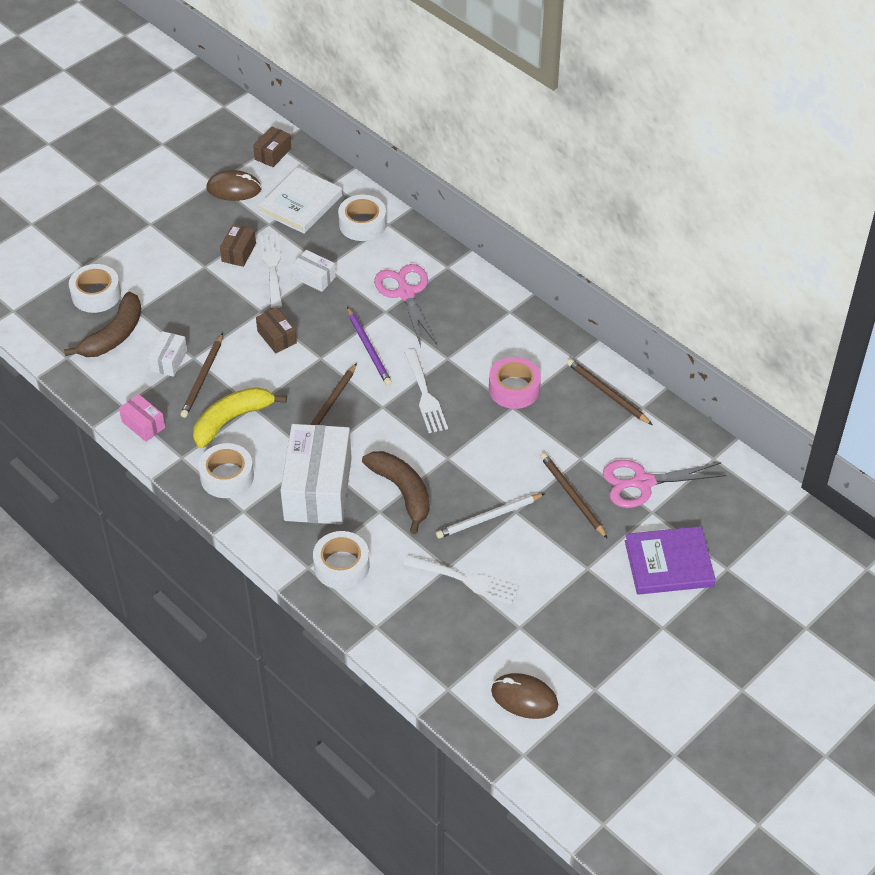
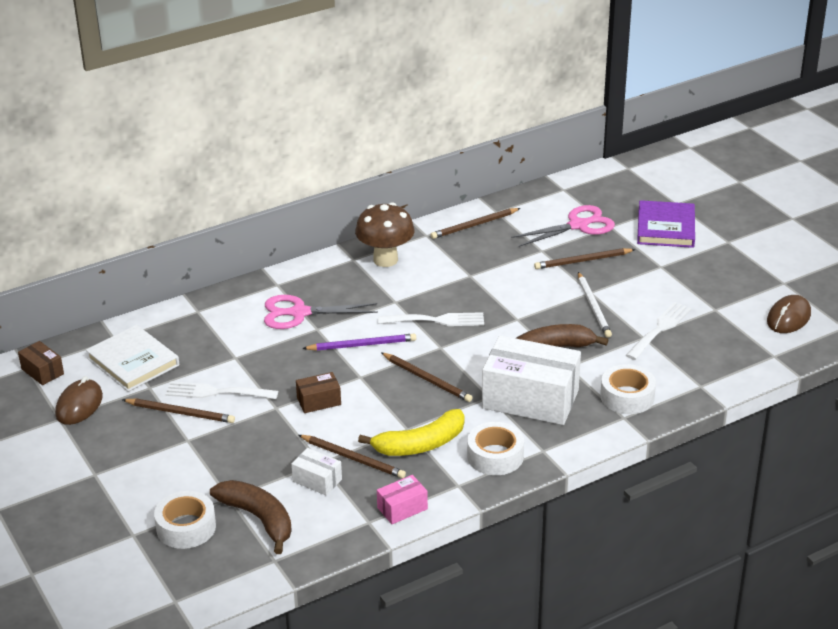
camera: 75 degrees left, 15 degrees down
(232, 420) = (420, 444): yellow banana -> yellow banana turned 90 degrees counterclockwise
(239, 252) = (180, 413): brown box -> brown pencil
(314, 278) = (247, 366): white box -> none
(362, 224) = (188, 326): white tape -> none
(514, 389) = (449, 271): pink tape -> none
(517, 336) = (385, 260): none -> brown mushroom
(642, 483) = (578, 225): pink scissors -> pink scissors turned 120 degrees counterclockwise

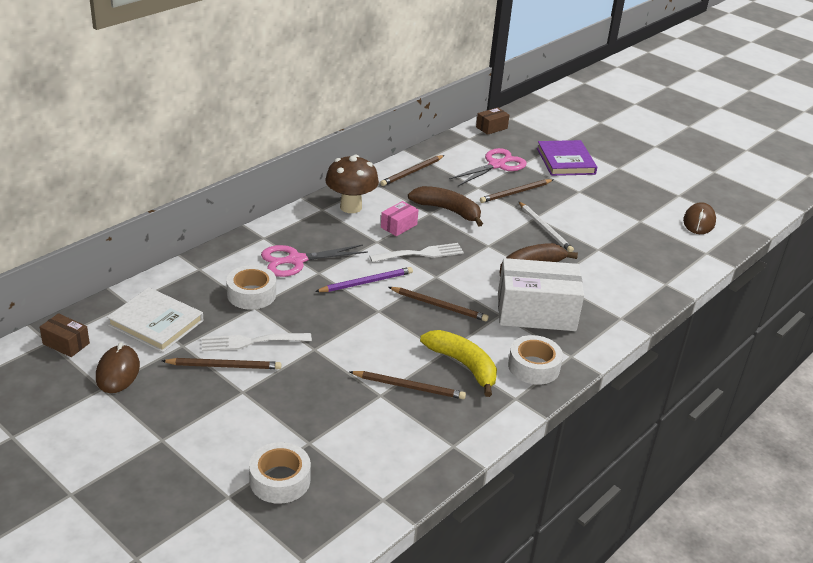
camera: 20 degrees left, 0 degrees up
(258, 519) = (348, 459): brown banana -> brown banana (447, 210)
(317, 480) = (386, 413): white box -> none
(319, 401) = (351, 338): brown box -> brown box (491, 128)
(402, 508) = (477, 428): pink box -> pink box (399, 226)
(420, 444) = (463, 365): yellow banana -> yellow banana turned 90 degrees counterclockwise
(627, 397) = (613, 300): white tape -> white tape (251, 294)
(660, 329) = (607, 241): white fork -> none

